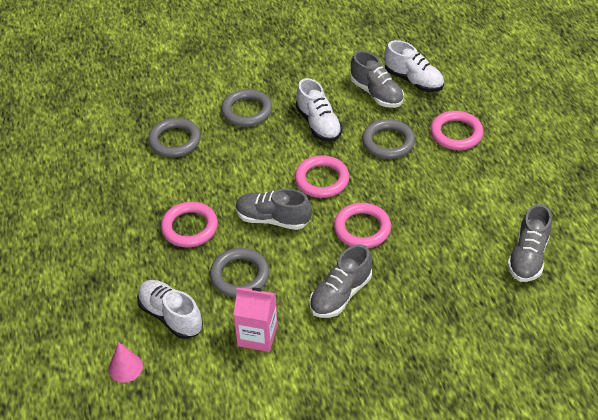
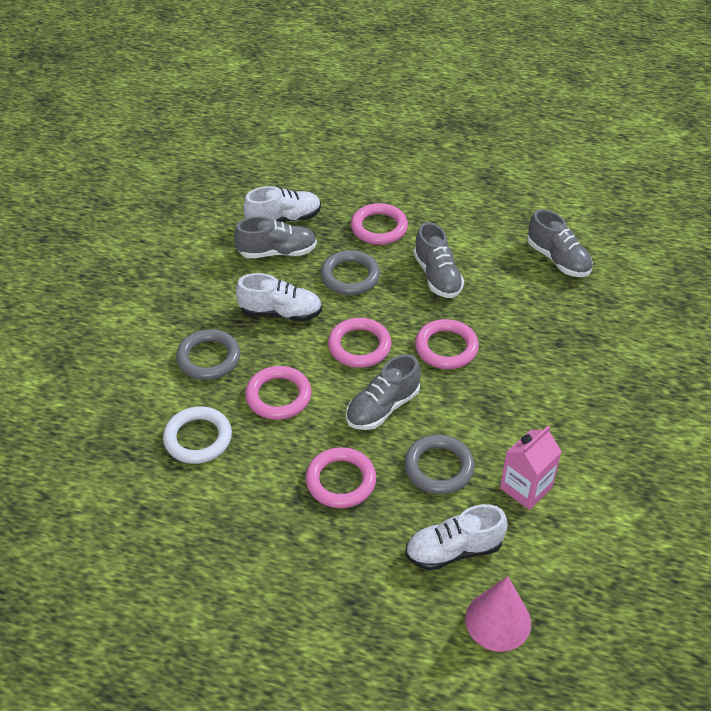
camera: 60 degrees left, 0 degrees up
(125, 367) = (498, 621): pink cone -> pink cone, size x1.57
(175, 141) = (198, 438): grey ring -> white ring
(240, 161) = (278, 396): none -> pink ring
(340, 294) = (516, 402): grey shoe -> grey shoe (437, 276)

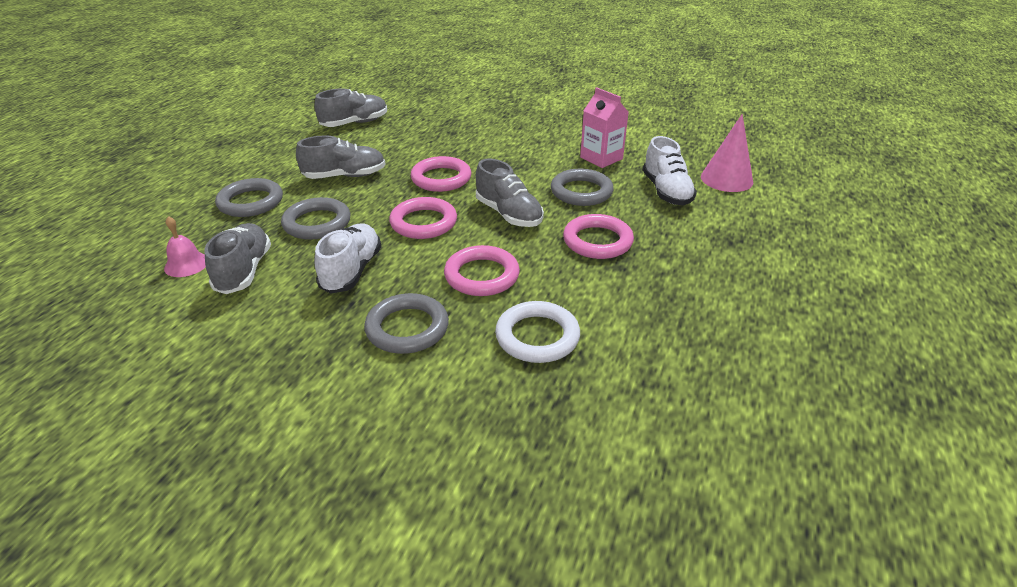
camera: 85 degrees left, 10 degrees down
(284, 219) = (186, 264): white shoe -> pink bell
(379, 227) = (251, 202): pink ring -> grey ring

